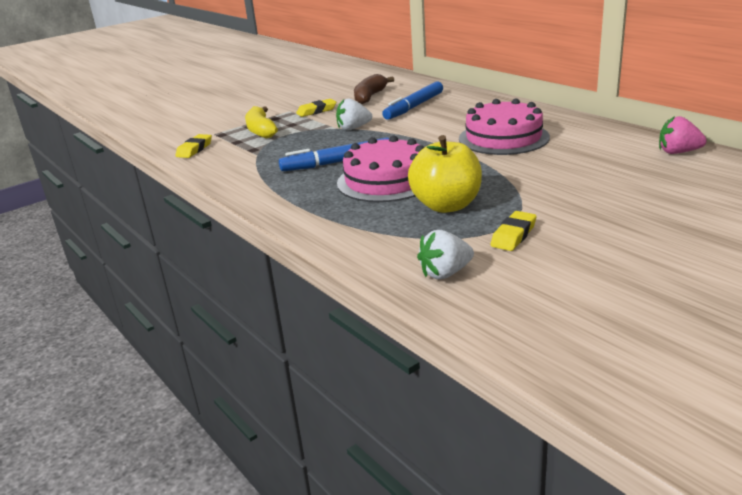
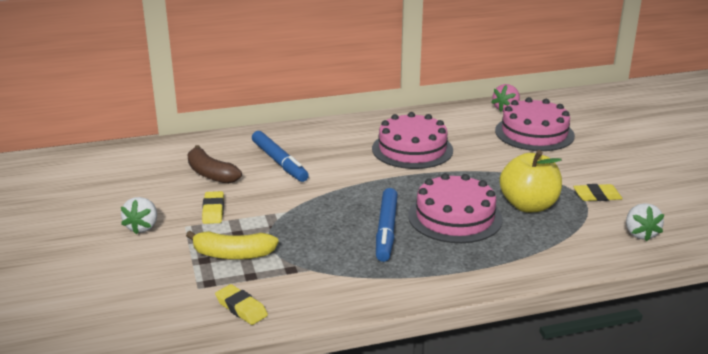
camera: 70 degrees left, 0 degrees up
(353, 128) = (300, 203): white strawberry -> white strawberry (142, 227)
(513, 235) = (597, 196): yellow eraser -> yellow eraser turned 60 degrees counterclockwise
(635, 177) = (534, 133): none -> pink cake

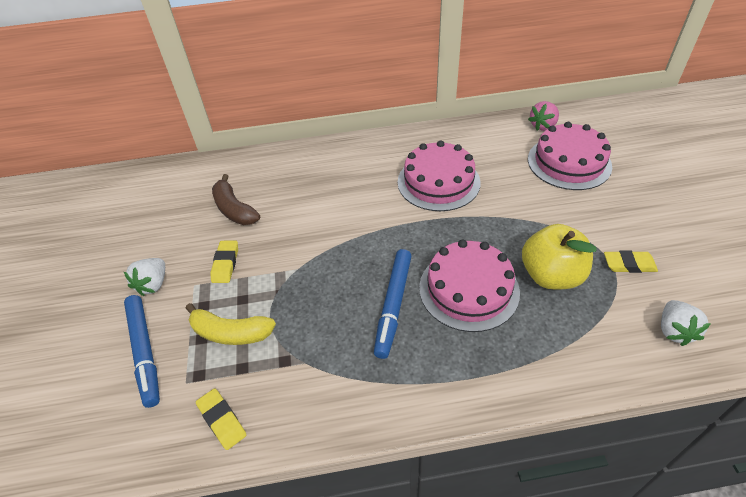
camera: 10 degrees right, 20 degrees up
(279, 162) = (303, 195): blue marker -> blue marker (145, 352)

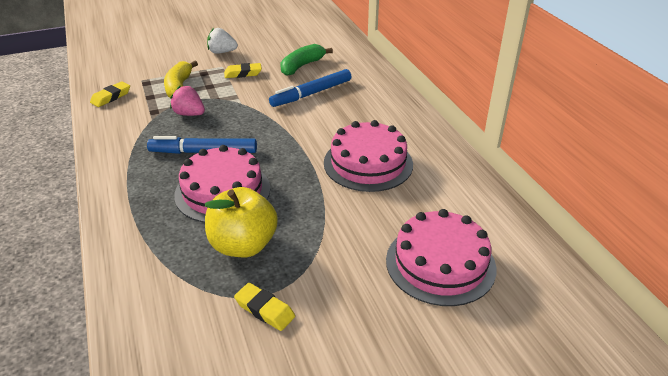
camera: 75 degrees right, 10 degrees down
(145, 352) = (165, 62): blue marker -> blue marker (311, 94)
(234, 209) = (302, 66): brown banana -> green banana
(543, 126) = (511, 240): pink strawberry -> pink strawberry (189, 114)
(629, 264) = (265, 310): yellow eraser -> yellow eraser turned 45 degrees counterclockwise
(674, 331) = (168, 341): white strawberry -> none

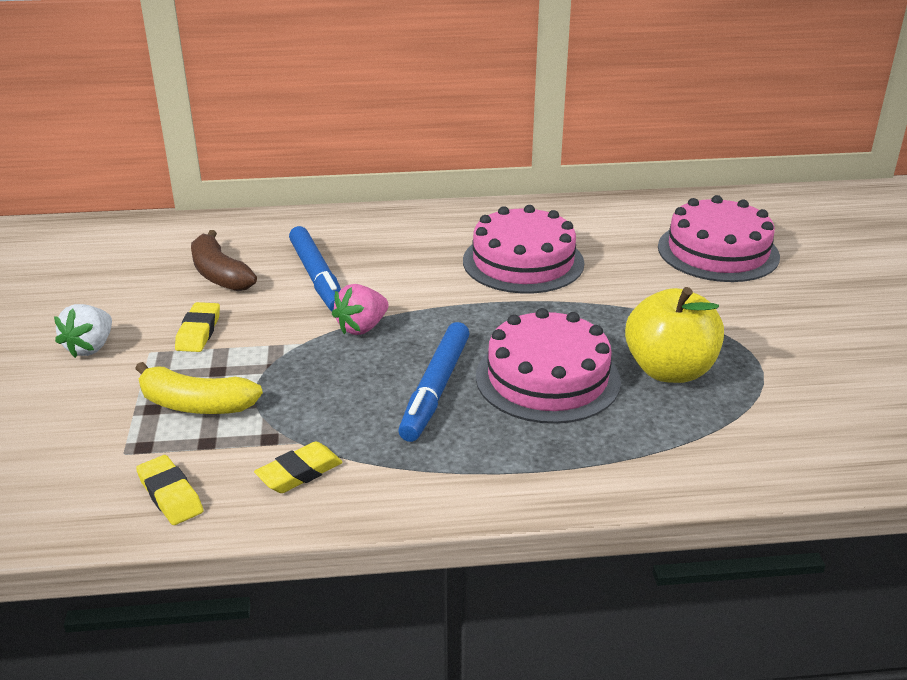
camera: 75 degrees left, 5 degrees down
(189, 114) = (305, 397): pink strawberry -> pink strawberry (362, 328)
(265, 310) = (784, 365): yellow eraser -> yellow eraser (299, 473)
(302, 66) = (219, 274): green banana -> brown banana

